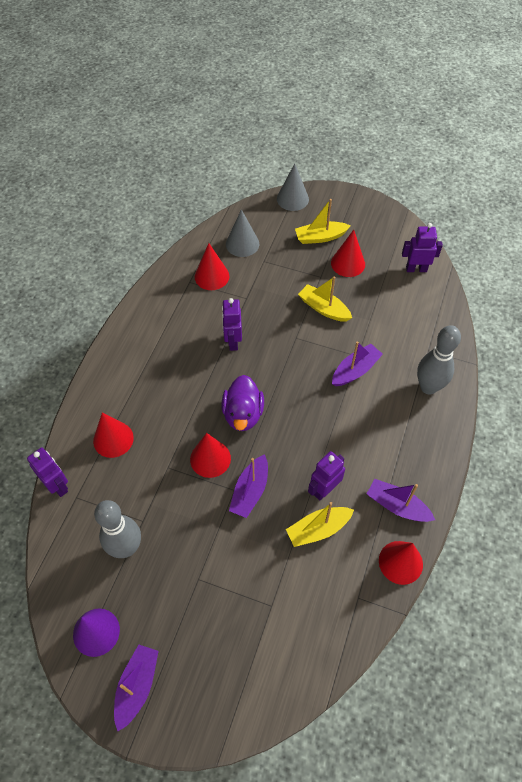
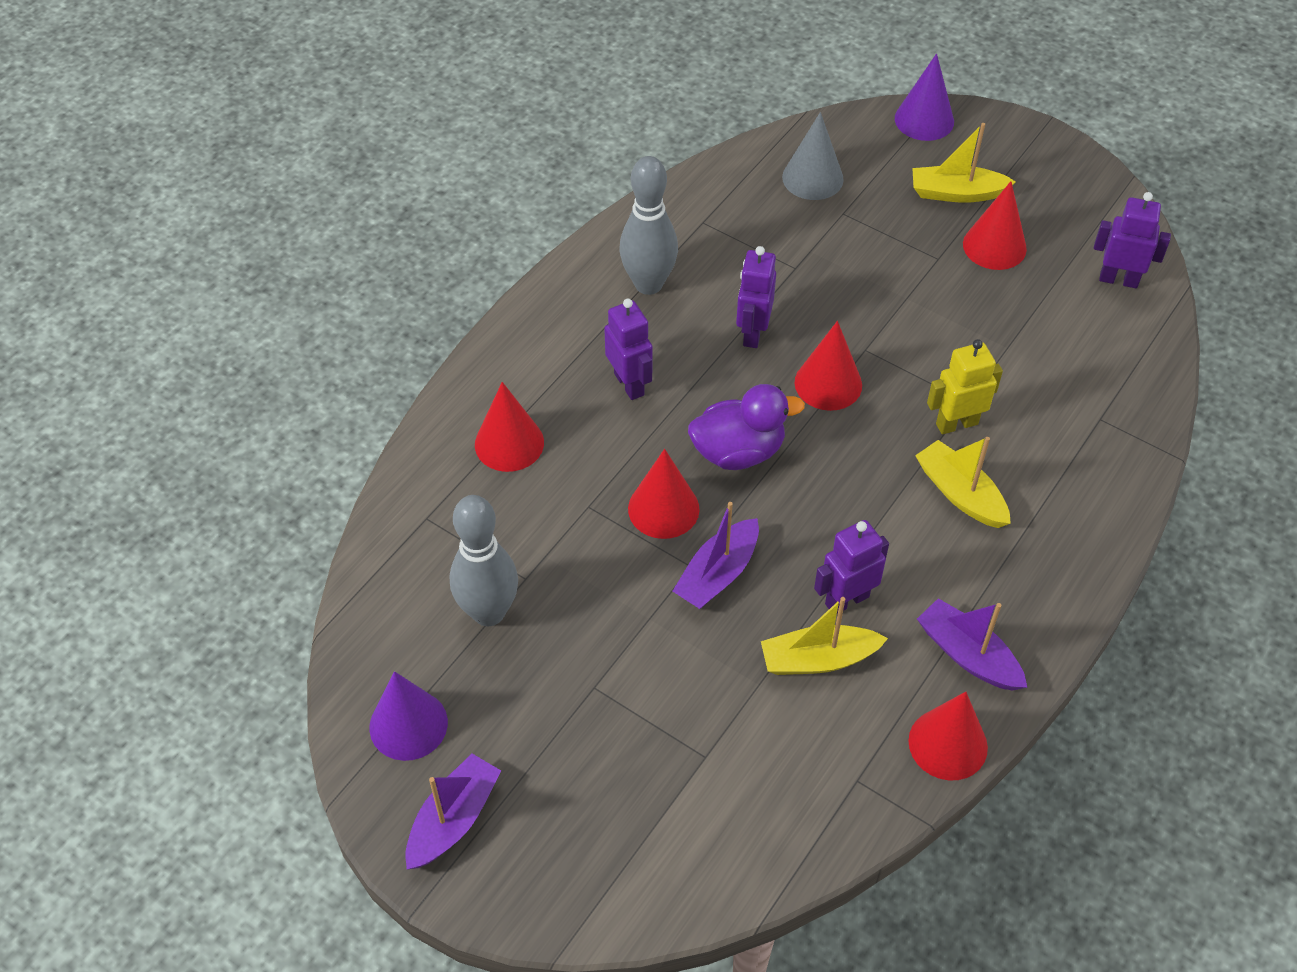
camera: 15 degrees right, 5 degrees down
(58, 485) = (401, 494): purple robot -> purple robot (629, 384)
(212, 276) = (744, 221): red cone -> red cone (828, 383)
(243, 414) = (738, 451): purple duck -> purple duck turned 120 degrees counterclockwise
(292, 199) = (924, 120): grey cone -> purple cone
(323, 308) = (929, 312): yellow boat -> yellow boat (960, 494)
(355, 370) = (956, 423): purple boat -> yellow robot
(428, 387) = (1082, 478): grey bowling pin -> grey bowling pin (648, 284)

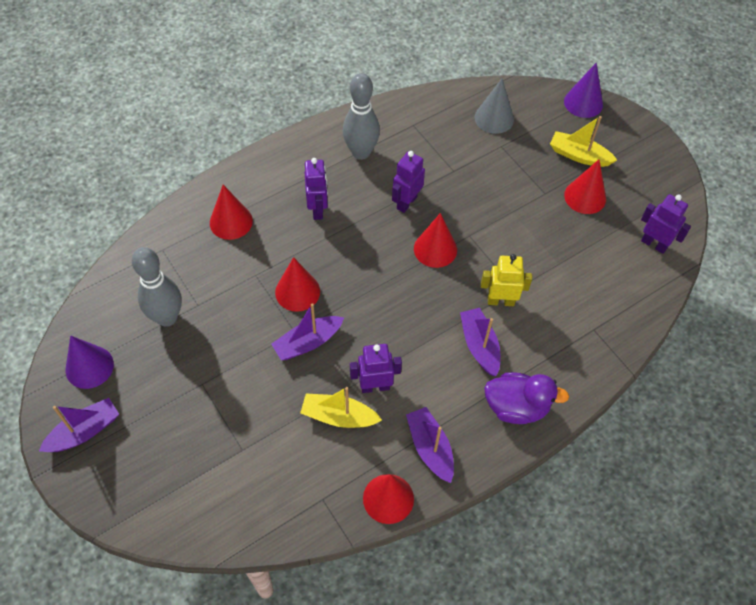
camera: 20 degrees right, 5 degrees up
(738, 451) = (359, 272): purple duck -> purple duck (516, 407)
(960, 494) = (479, 346): yellow boat -> purple boat

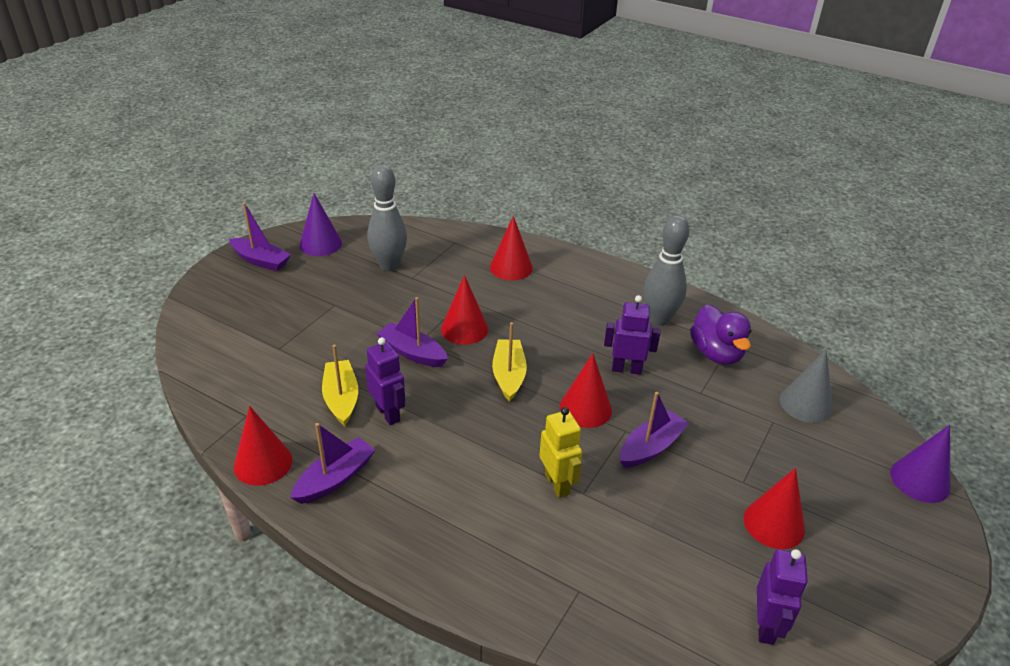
camera: 65 degrees right, 20 degrees down
(318, 209) = (566, 313): purple robot -> none
(479, 346) = (485, 482): purple boat -> purple boat (651, 447)
(516, 407) = (422, 541): purple duck -> purple duck (716, 353)
(579, 155) = (832, 499): yellow boat -> yellow boat (508, 375)

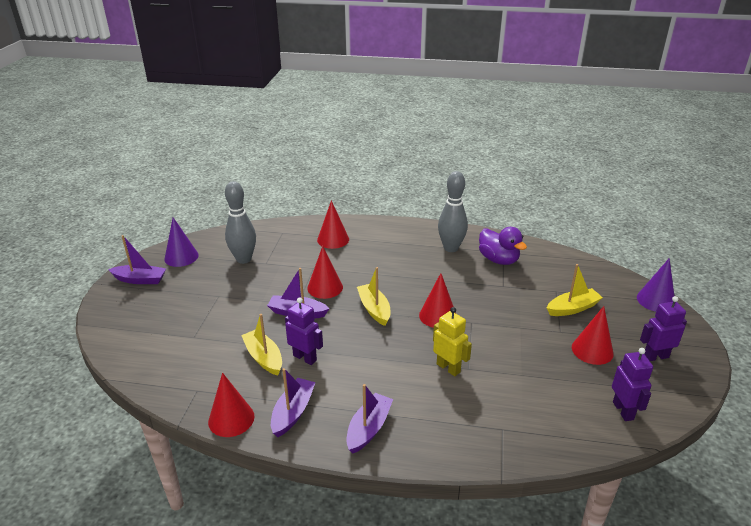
camera: 20 degrees left, 5 degrees down
(626, 369) = (449, 284): purple robot -> purple robot (655, 356)
(651, 447) = (493, 327): purple boat -> purple boat (368, 428)
(782, 454) = (572, 308): none -> yellow boat
(806, 404) = (568, 275): grey cone -> none

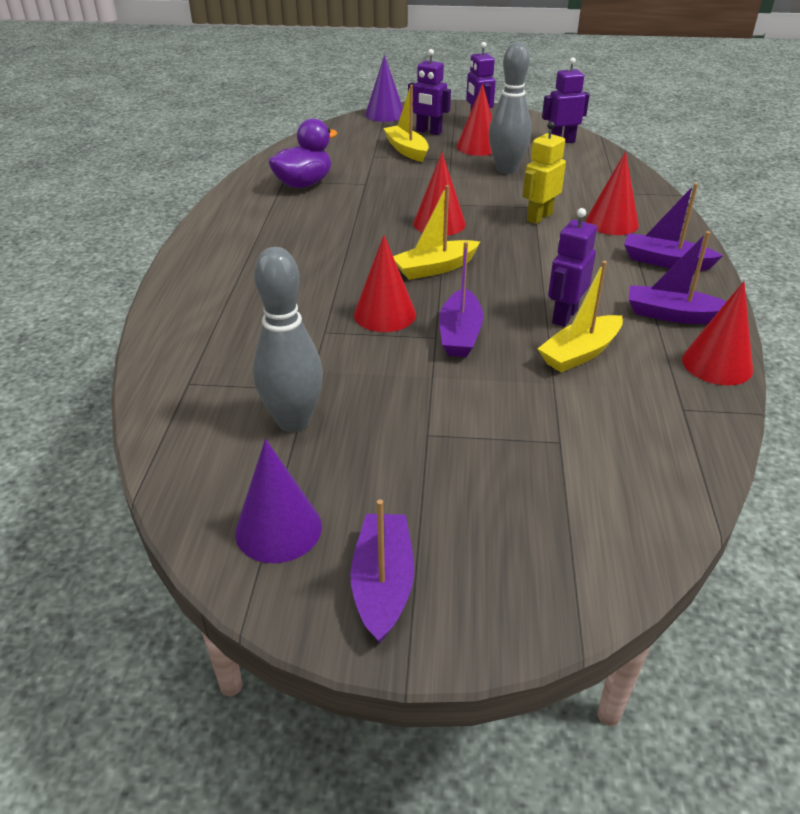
camera: 95 degrees left, 5 degrees up
(333, 239) = (228, 318): red cone -> red cone (612, 223)
(451, 248) = (270, 214): grey bowling pin -> grey bowling pin (506, 169)
(620, 323) = (428, 132): none -> purple robot

